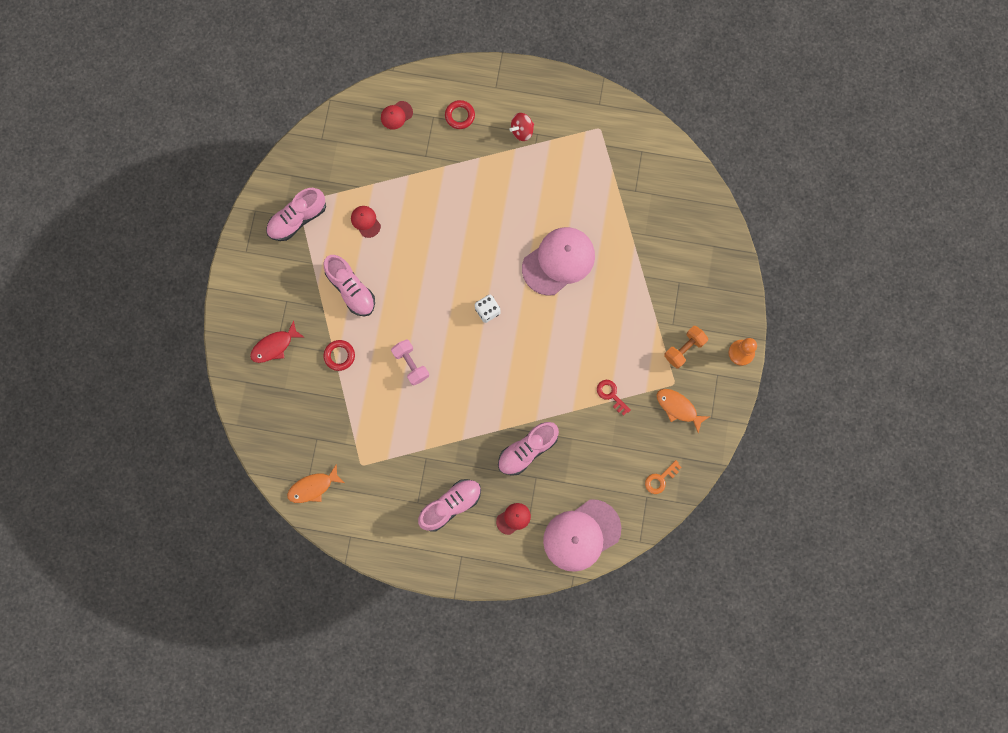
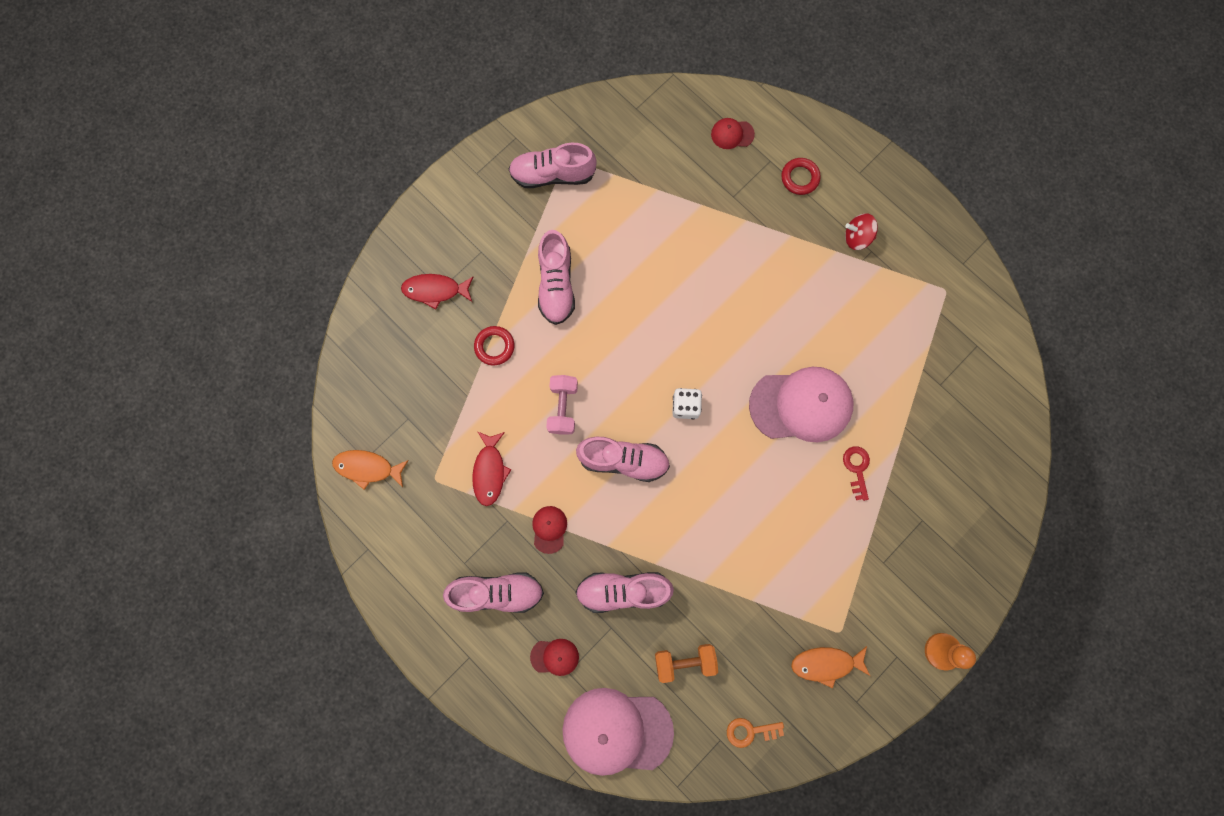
camera: 35 degrees right, 0 degrees up
(365, 221) = (621, 224): red cap -> red cap (549, 529)
(393, 435) = (490, 471): none -> red fish
(472, 371) = (623, 460): none -> pink shoe
(611, 395) = (759, 594): red key -> red key (857, 469)
(678, 408) = (826, 663): orange fish -> orange fish turned 75 degrees counterclockwise
(684, 349) = (878, 600): orange dumbbell -> orange dumbbell (684, 661)

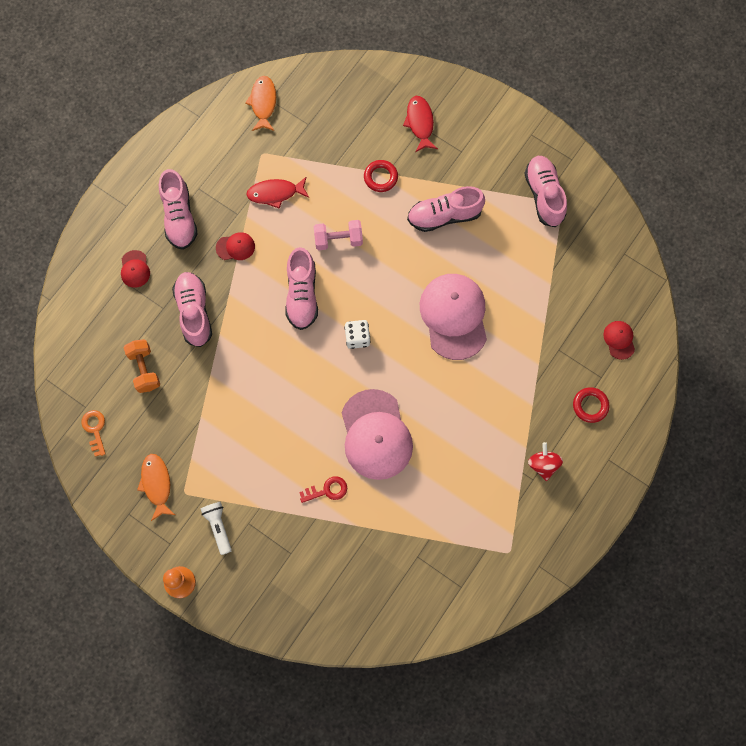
camera: 80 degrees right, 5 degrees down
(617, 731) = (83, 326): pink cap -> pink cap (454, 316)
(884, 597) = (218, 527): none -> white flashlight

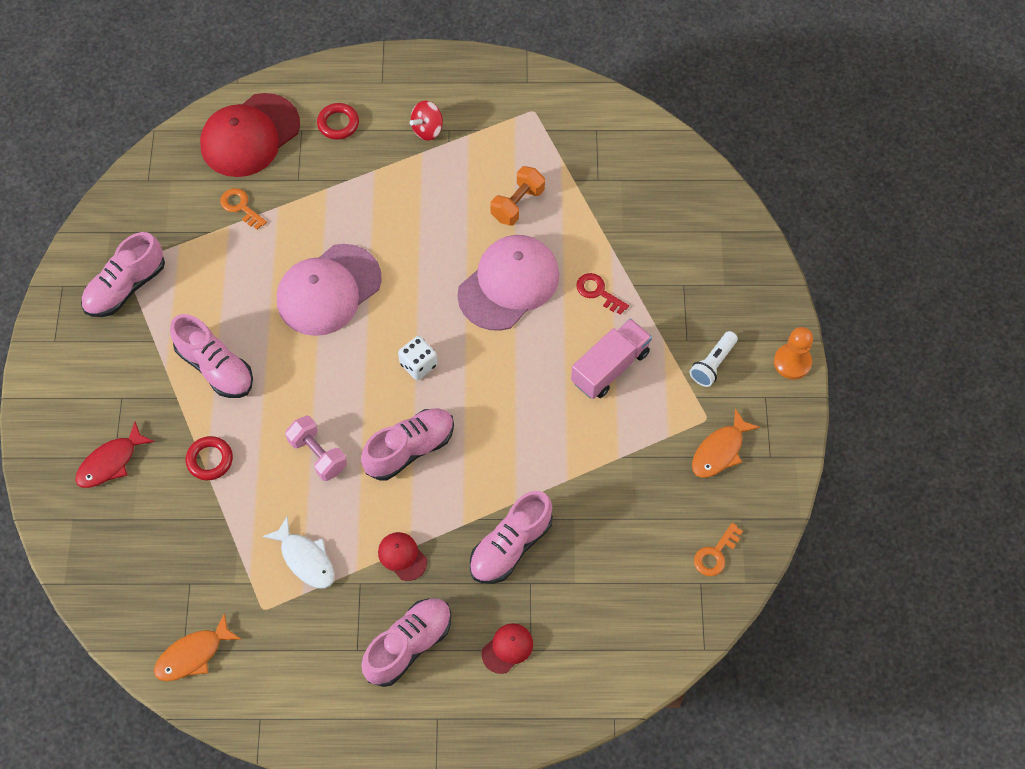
camera: 125 degrees left, 10 degrees down
(144, 369) = (613, 551): orange dumbbell -> orange dumbbell (517, 204)
(266, 457) = (610, 367): none -> pink truck
(275, 193) = (305, 559): red fish -> white fish
(560, 300) = (240, 207): none -> orange key
(619, 340) = (250, 136): red cap -> red cap, size x2.24

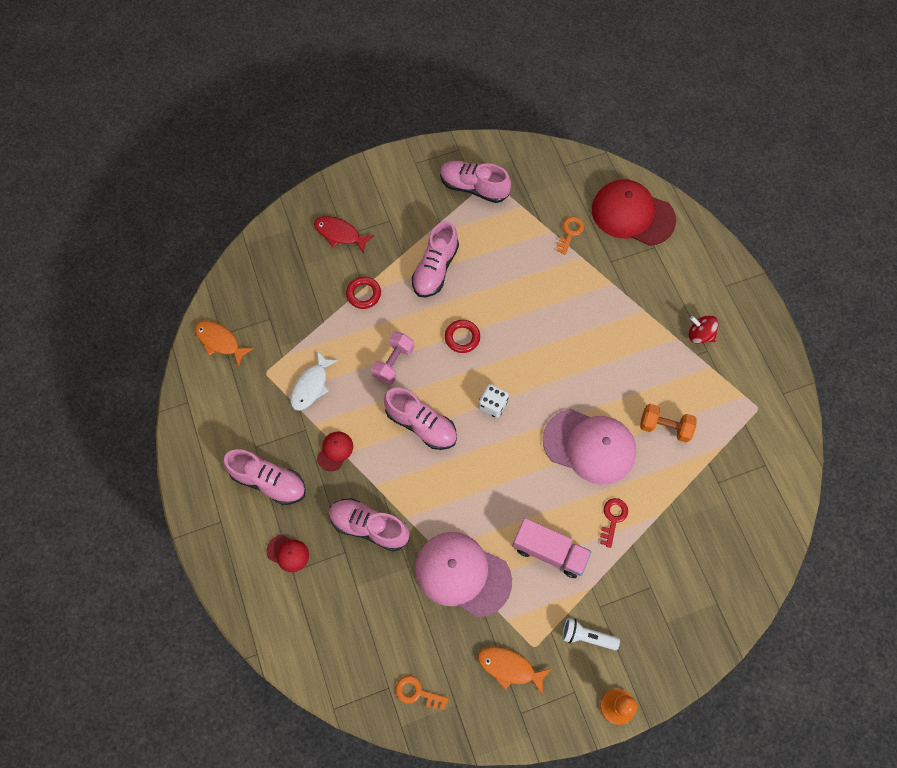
camera: 70 degrees right, 5 degrees up
(328, 290) = (528, 318): pink cap -> pink cap (462, 574)
(338, 123) = (673, 269): red ring -> red ring (462, 337)

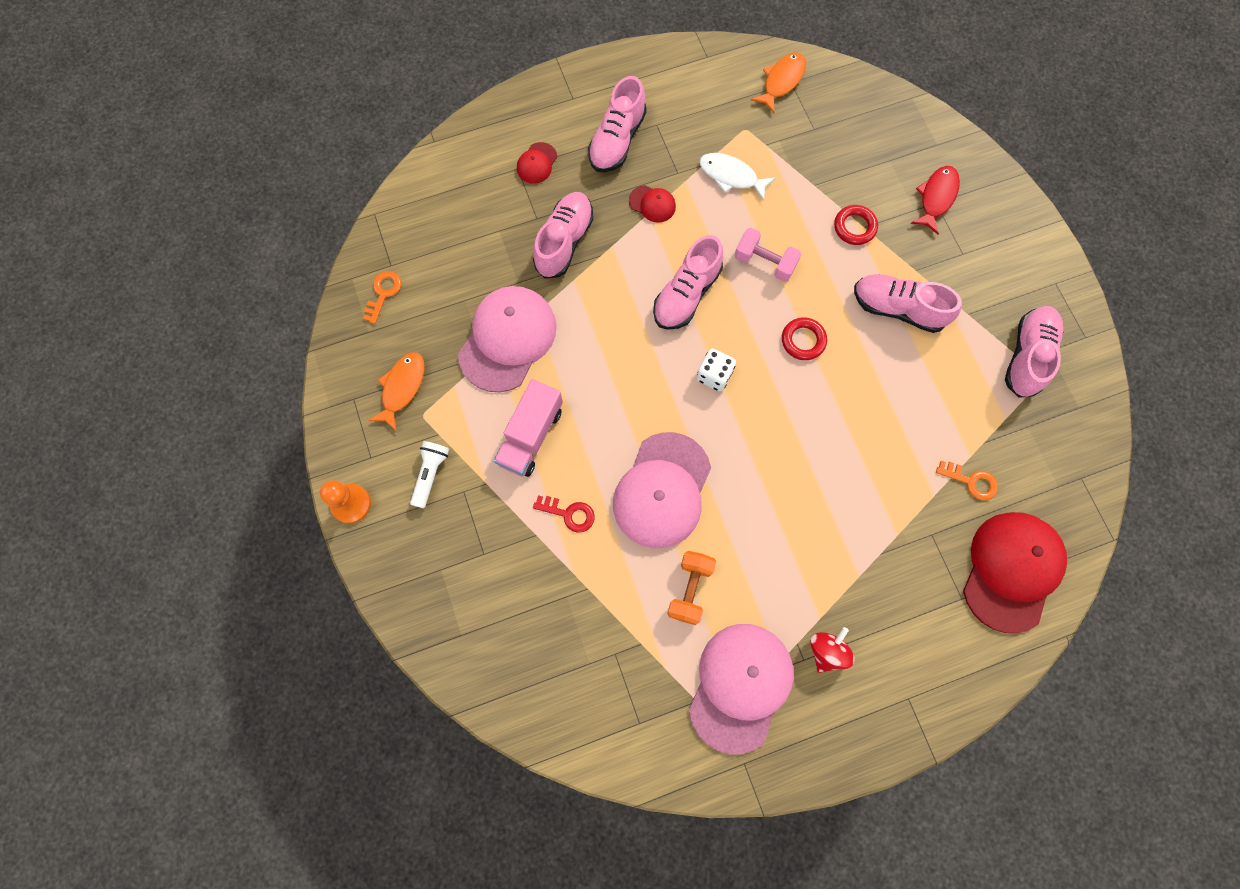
camera: 90 degrees right, 5 degrees up
(731, 394) = (740, 686): none -> pink cap

